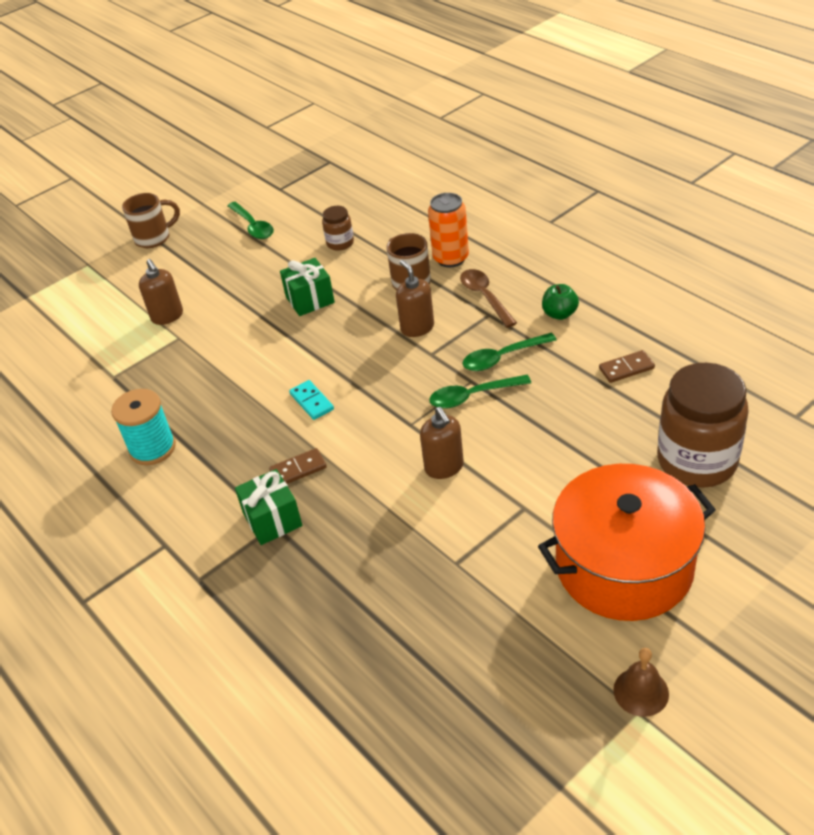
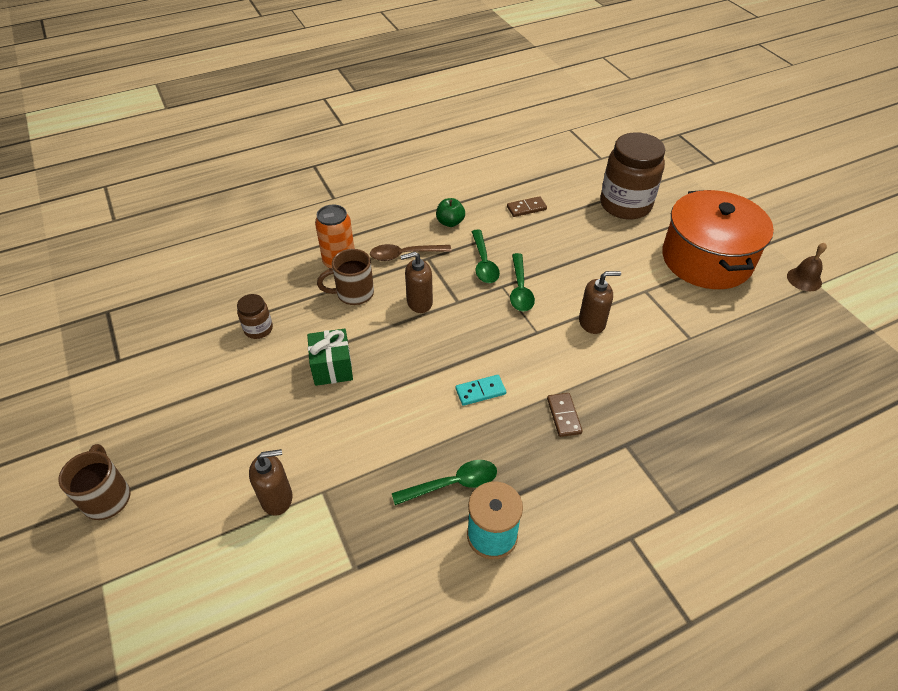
camera: 80 degrees left, 5 degrees up
(252, 226) = (168, 394): green spoon -> green spoon (452, 484)
(272, 520) = (619, 444): green gift -> none
(626, 368) = (526, 208): brown domino -> brown domino turned 75 degrees clockwise

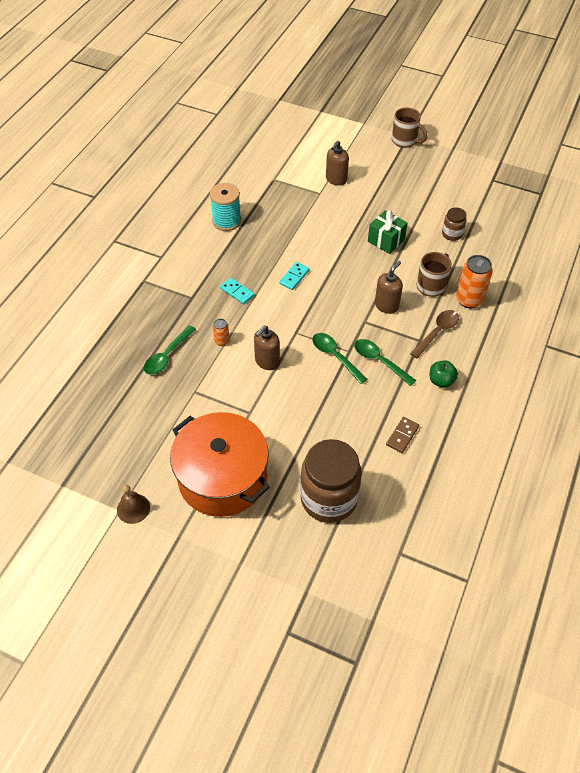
camera: 140 degrees right, 5 degrees up
(452, 484) = (264, 229): green spoon -> green spoon (167, 355)
(564, 416) = (237, 292): brown domino -> turquoise domino
(625, 370) = (222, 341): none -> orange can

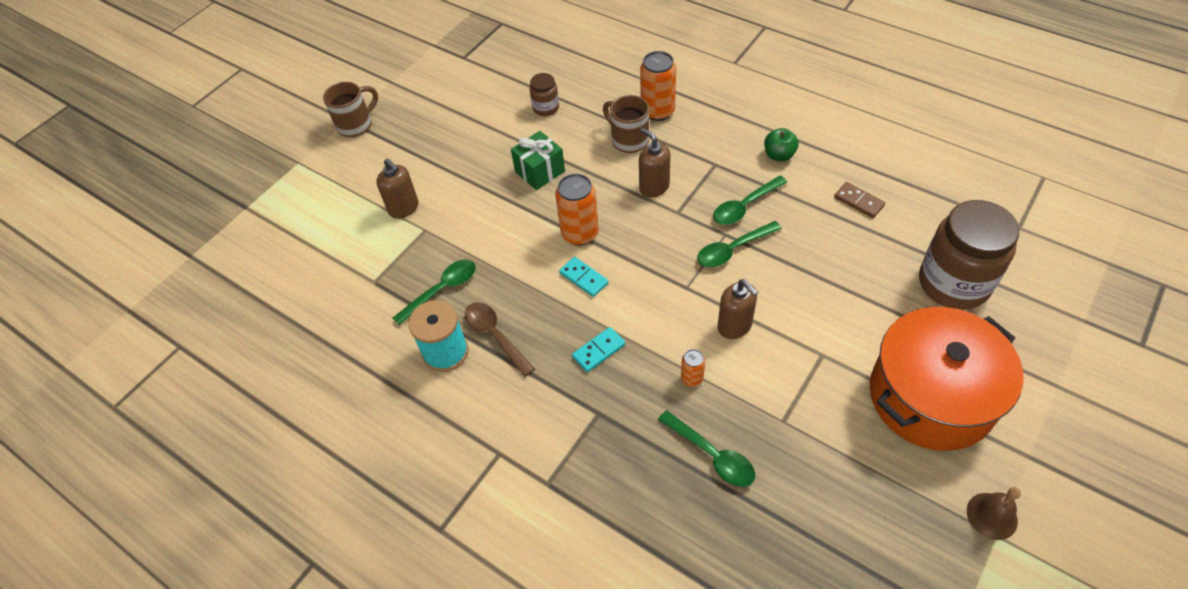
camera: 75 degrees left, 0 degrees up
(272, 210) = (441, 290): none -> green spoon
(332, 270) = (580, 234): none -> orange can
(437, 332) = (705, 147): brown spoon -> brown spoon (495, 336)

